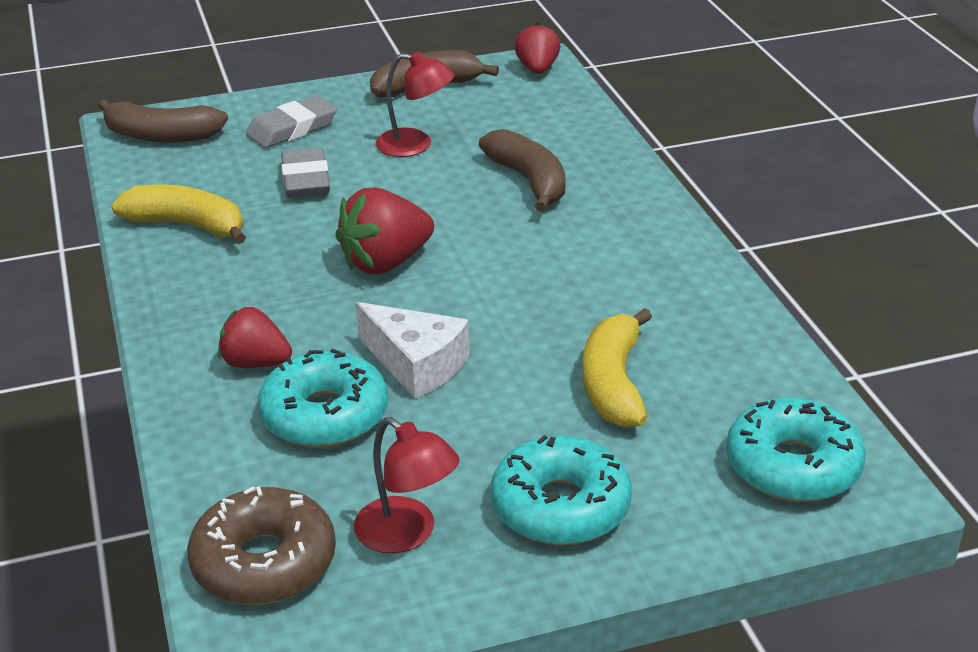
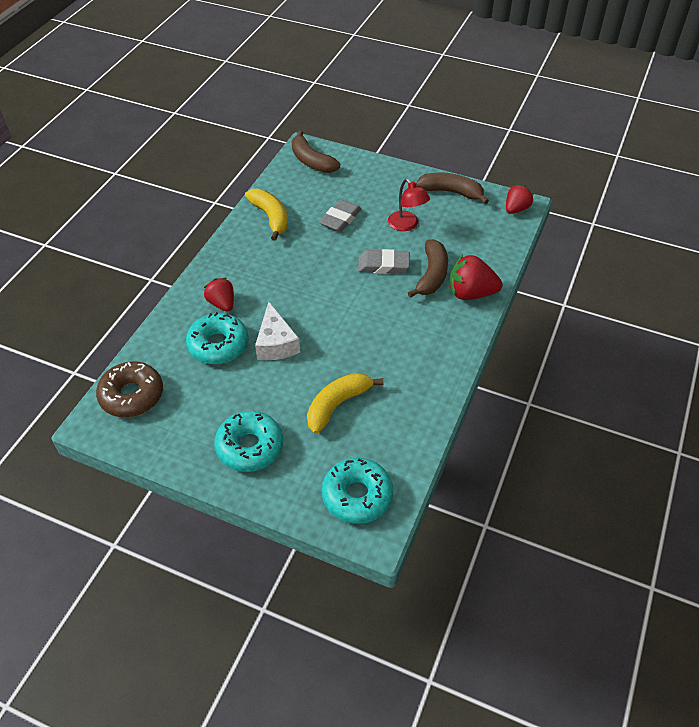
camera: 40 degrees right, 15 degrees up
(292, 129) = (366, 186): grey eraser -> grey eraser (383, 265)
(385, 263) = (322, 284): red strawberry -> red strawberry (470, 293)
(407, 534) = (187, 418): red lamp -> none

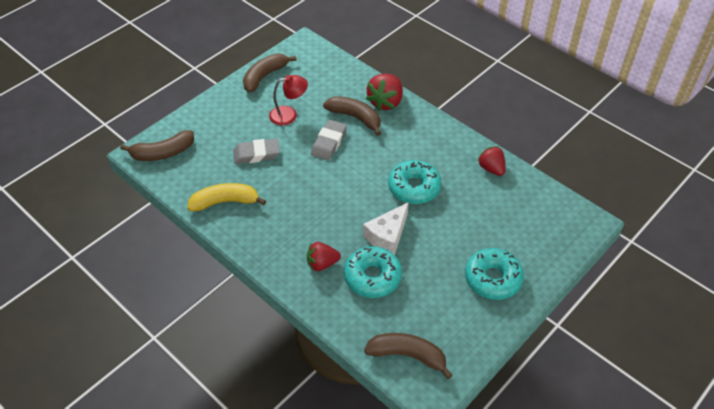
camera: 70 degrees left, 0 degrees up
(132, 395) = (407, 355): brown donut -> brown banana
(276, 343) = (387, 236): white cheese -> white cheese turned 120 degrees clockwise
(337, 405) = (468, 212): yellow banana -> none
(340, 219) = (256, 154): grey eraser -> grey eraser turned 60 degrees counterclockwise
(357, 496) = (556, 223): turquoise donut -> turquoise donut (414, 187)
(516, 209) = (307, 48): red strawberry -> red strawberry (491, 168)

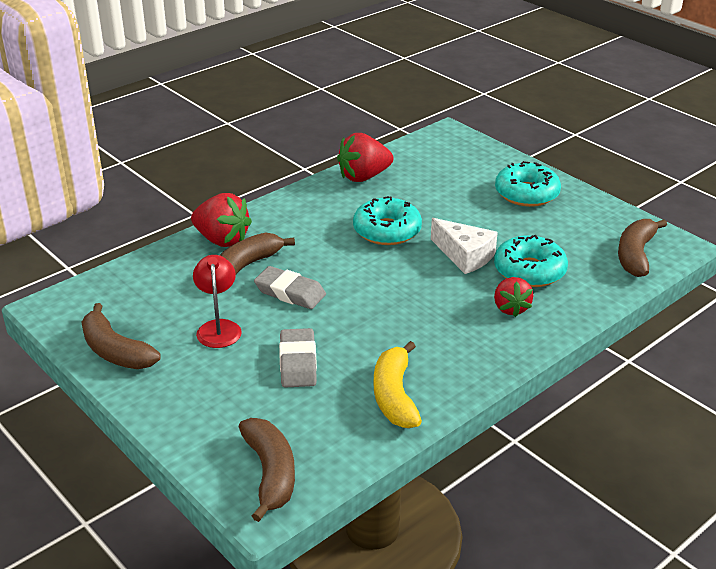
camera: 85 degrees left, 15 degrees down
(491, 168) = (363, 177): red strawberry -> red strawberry, size x1.51

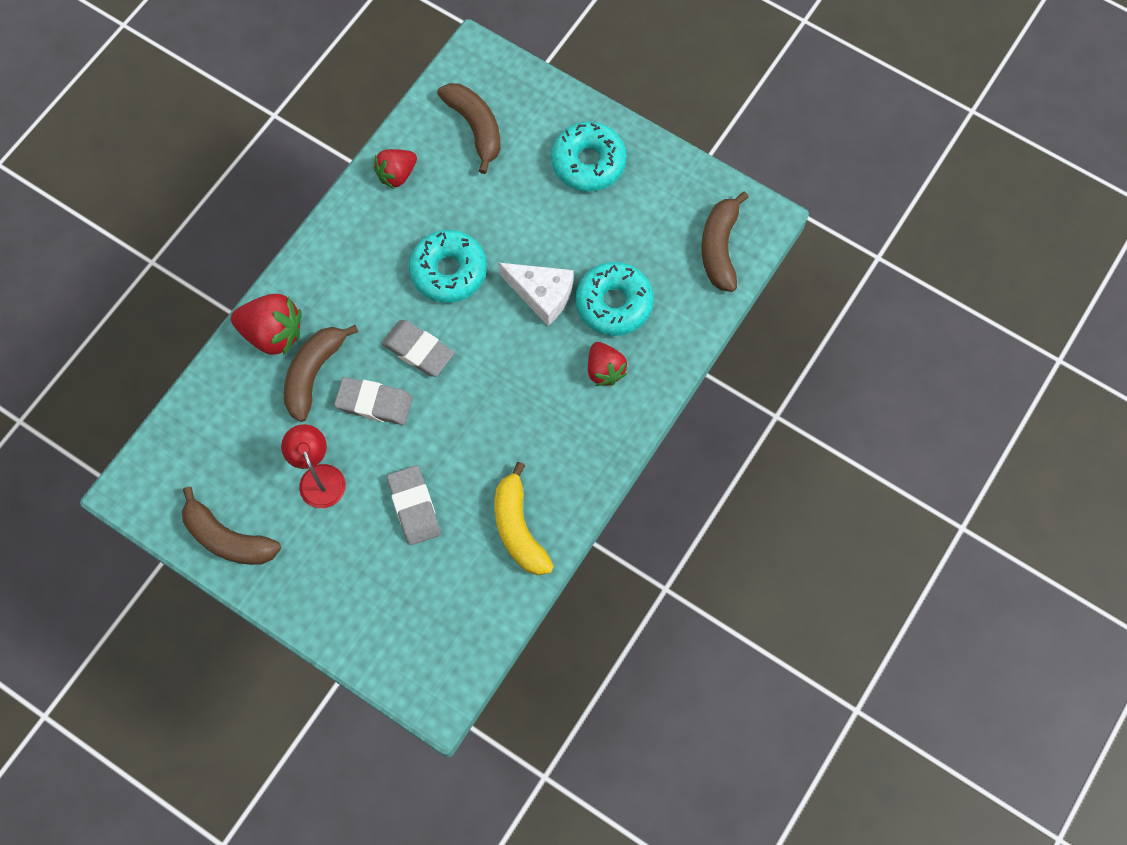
camera: 15 degrees left, 35 degrees up
(270, 473) = (432, 657): brown banana -> brown banana (475, 127)
(342, 269) = (418, 350): none -> grey eraser
(363, 177) = (397, 175): red strawberry -> red strawberry, size x0.66

